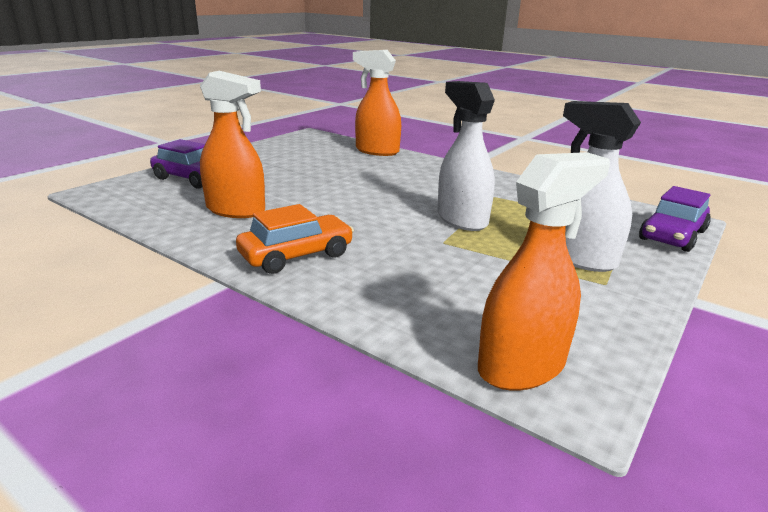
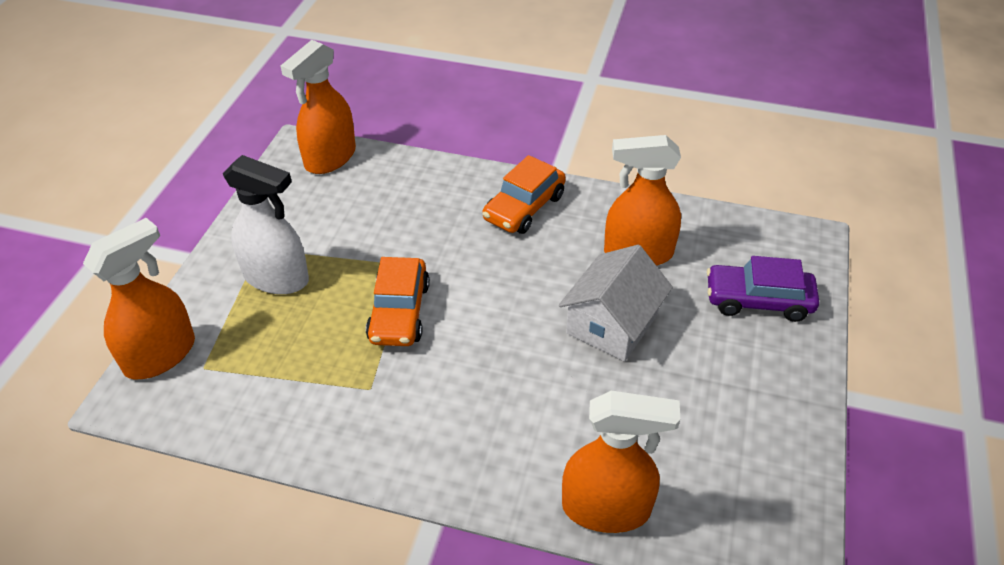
camera: 160 degrees right, 20 degrees up
(304, 188) = (612, 323): none -> white house
(461, 219) = (399, 312): white spray bottle -> orange car
(672, 235) = (160, 355): purple car -> orange spray bottle

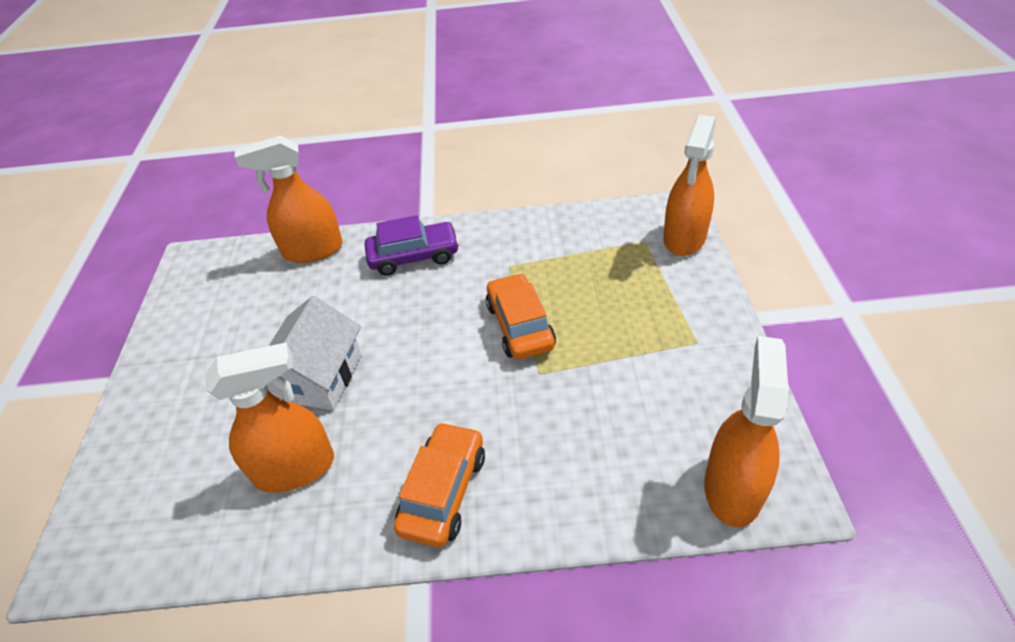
camera: 165 degrees right, 0 degrees up
(276, 278) = (653, 320): white spray bottle -> none
(758, 301) = (164, 450): purple car -> purple car (414, 256)

